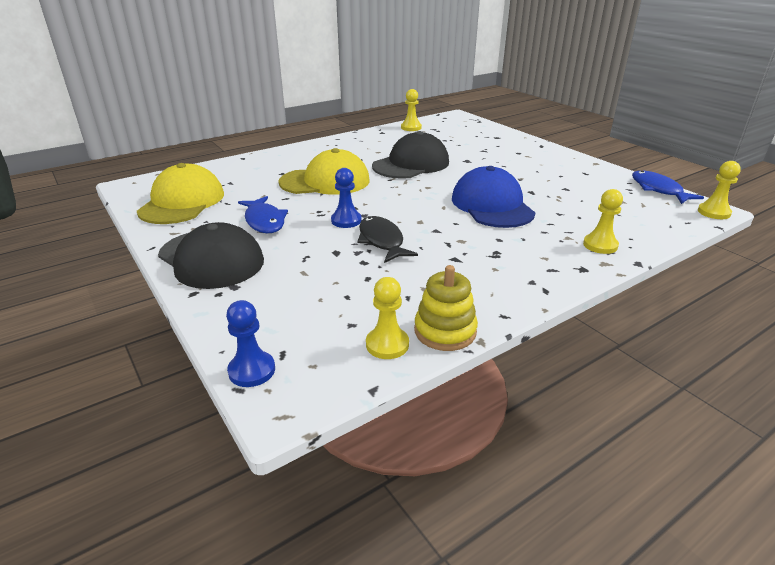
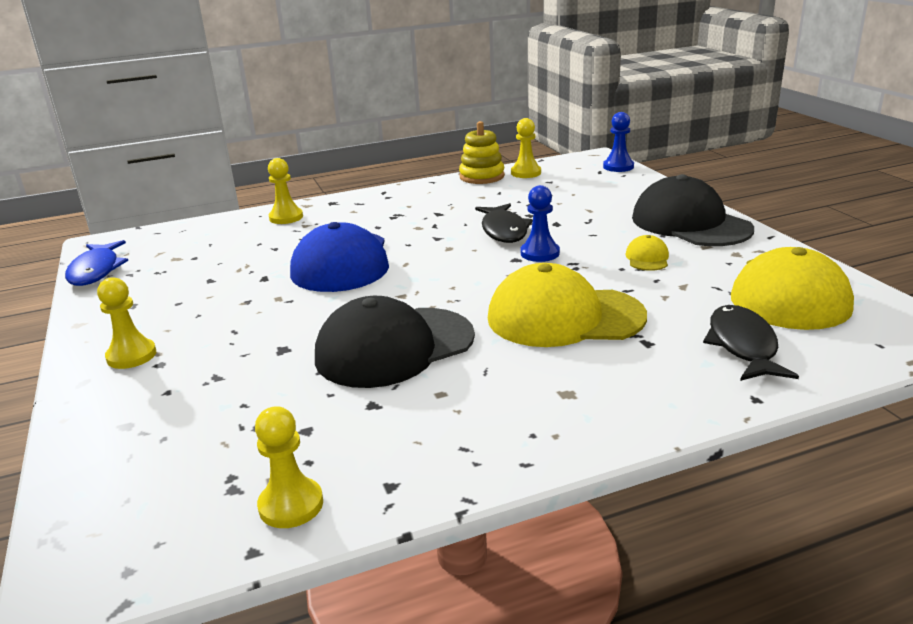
camera: 165 degrees left, 5 degrees down
(234, 175) = (743, 346): none -> black fish
(264, 221) = (647, 258): blue fish -> yellow cap
(713, 212) = (105, 240): yellow pawn -> yellow pawn (131, 356)

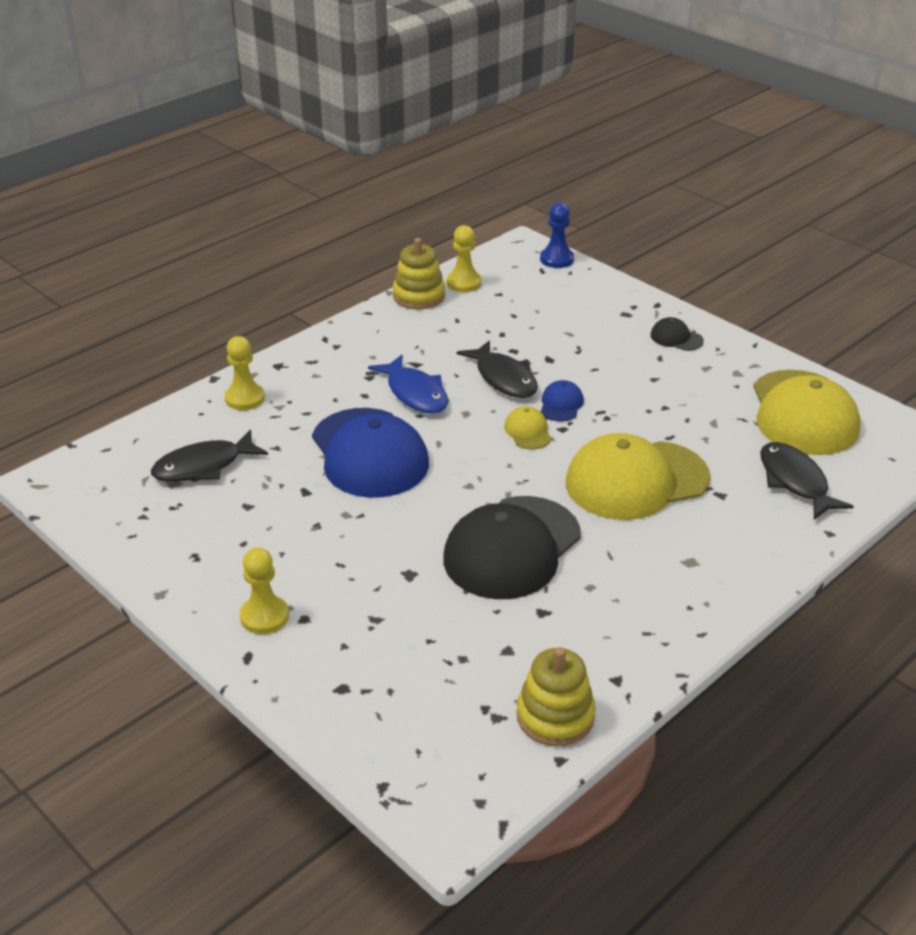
camera: 25 degrees left, 10 degrees up
(96, 271) = (95, 520): blue fish -> blue fish (415, 393)
(209, 251) = (203, 466): none -> black fish
(291, 505) = (555, 716): yellow pawn -> yellow stacking toy
(540, 253) = (561, 404): blue pawn -> blue cap
(647, 258) = (663, 393): yellow cap -> yellow cap (528, 431)
(690, 223) = (676, 338): black cap -> black cap, size x0.43

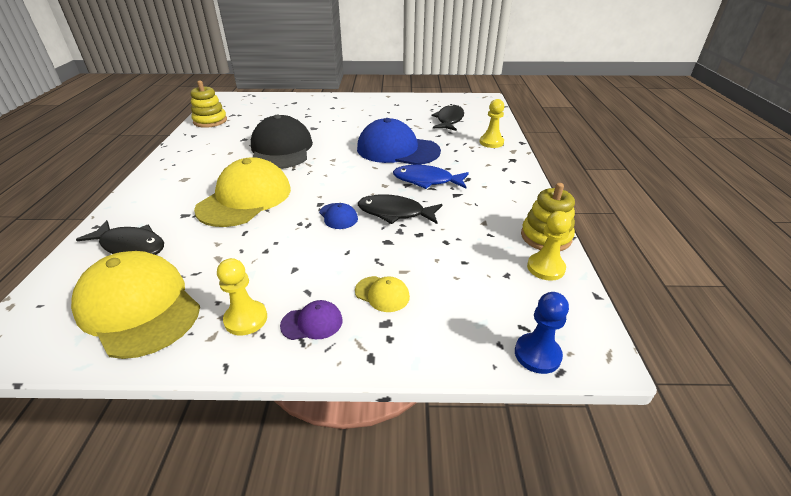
camera: 135 degrees right, 0 degrees up
(264, 616) = (346, 103): yellow pawn -> yellow pawn (246, 319)
(528, 431) = (337, 193): yellow cap -> yellow cap (382, 294)
(676, 338) = (312, 323): black cap -> purple cap

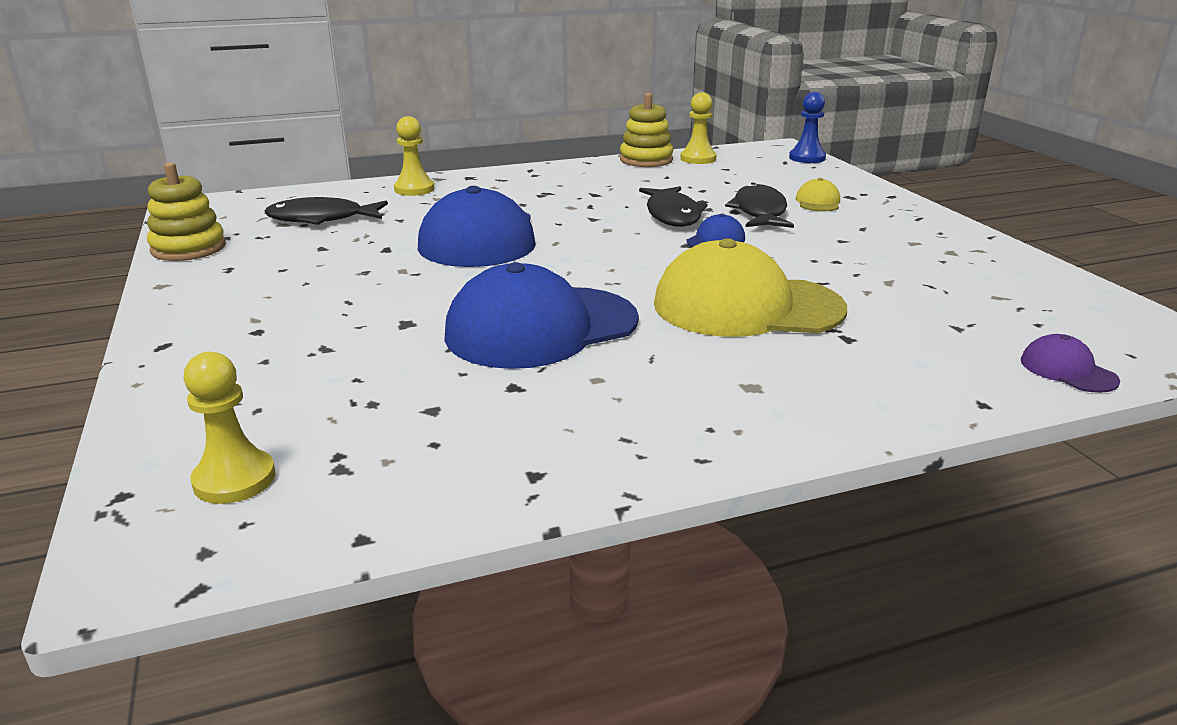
camera: 110 degrees left, 10 degrees down
(130, 246) = (964, 347): black fish -> black fish (759, 212)
(139, 307) = (1019, 294): yellow cap -> none
(210, 121) = (411, 489): yellow stacking toy -> yellow stacking toy (188, 248)
(246, 319) = (937, 242): yellow pawn -> yellow pawn (234, 479)
(281, 149) = (541, 328): black cap -> blue cap
(312, 323) = (894, 218): purple cap -> purple cap (1068, 370)
(426, 180) = (571, 210): blue fish -> none

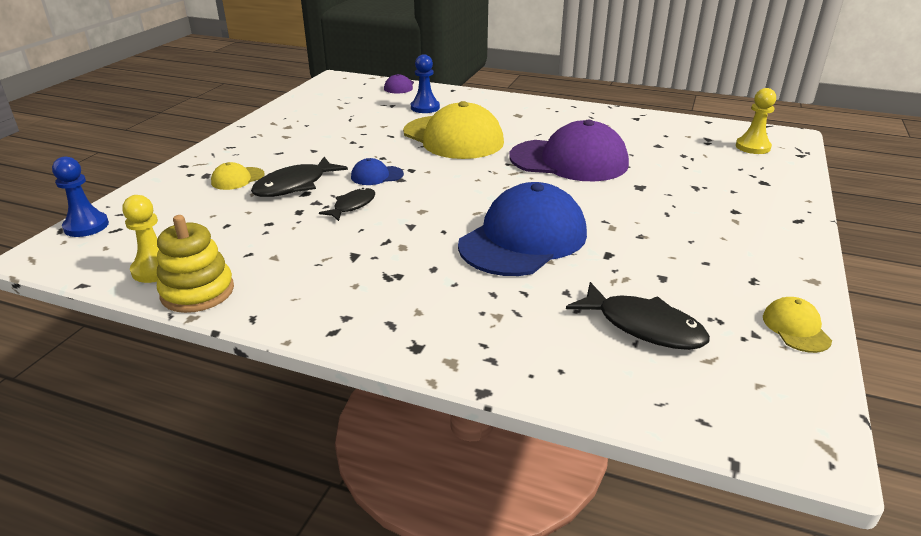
camera: 140 degrees left, 5 degrees up
(188, 248) = (796, 328): yellow stacking toy -> yellow cap
(414, 189) = (503, 347): yellow pawn -> none
(541, 328) = (569, 161): blue cap -> purple cap
(672, 215) = (352, 206): black fish -> black fish, size x0.62
(906, 341) = (425, 108): none -> blue pawn

